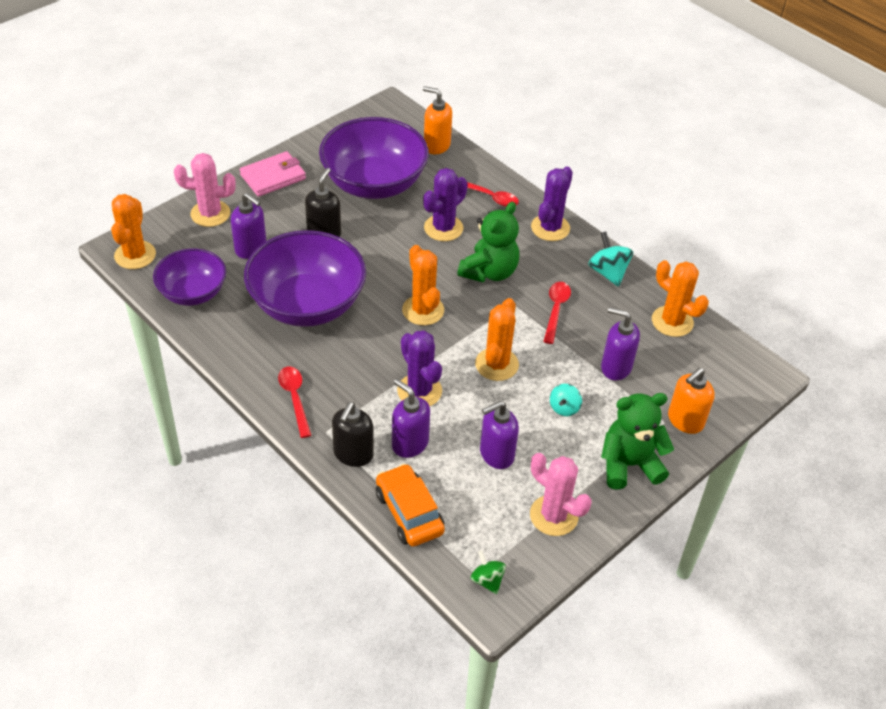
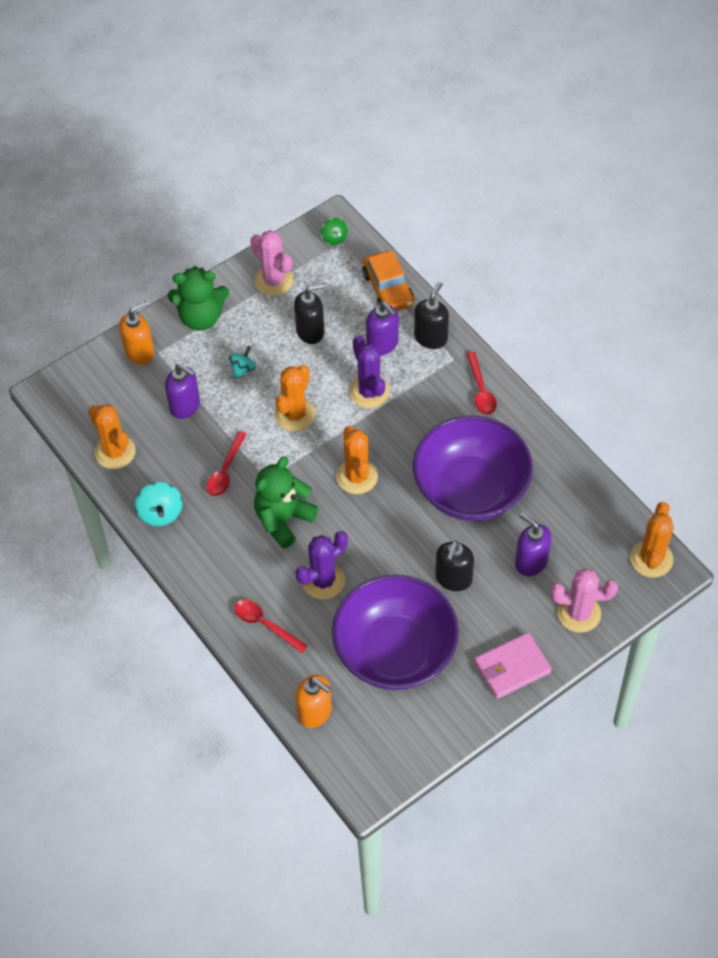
camera: 170 degrees left, 10 degrees up
(193, 293) = (585, 508): purple bowl -> none
(496, 454) = (310, 331): purple soap dispenser -> black soap dispenser
(550, 228) = (206, 575): purple cactus -> none

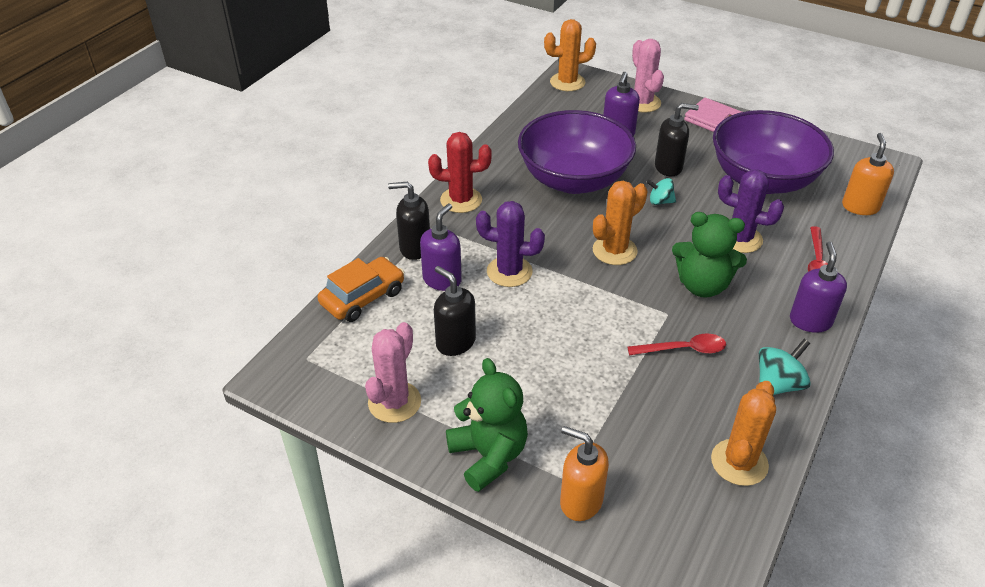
camera: 115 degrees left, 15 degrees down
(185, 406) = (628, 418): purple soap dispenser -> purple soap dispenser (810, 321)
(243, 369) = (543, 383): turquoise spinning top -> turquoise spinning top (660, 201)
(295, 414) = (574, 318): orange cactus -> none
(334, 238) = (302, 367): green spinning top -> none
(369, 392) = (509, 272): purple cactus -> purple cactus turned 60 degrees clockwise
(481, 390) = (461, 200): red spoon -> red cactus

